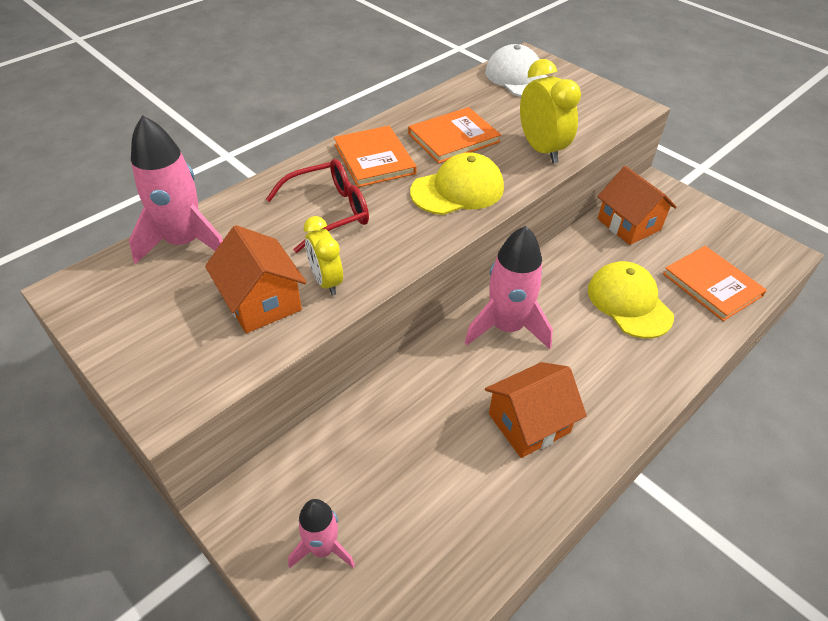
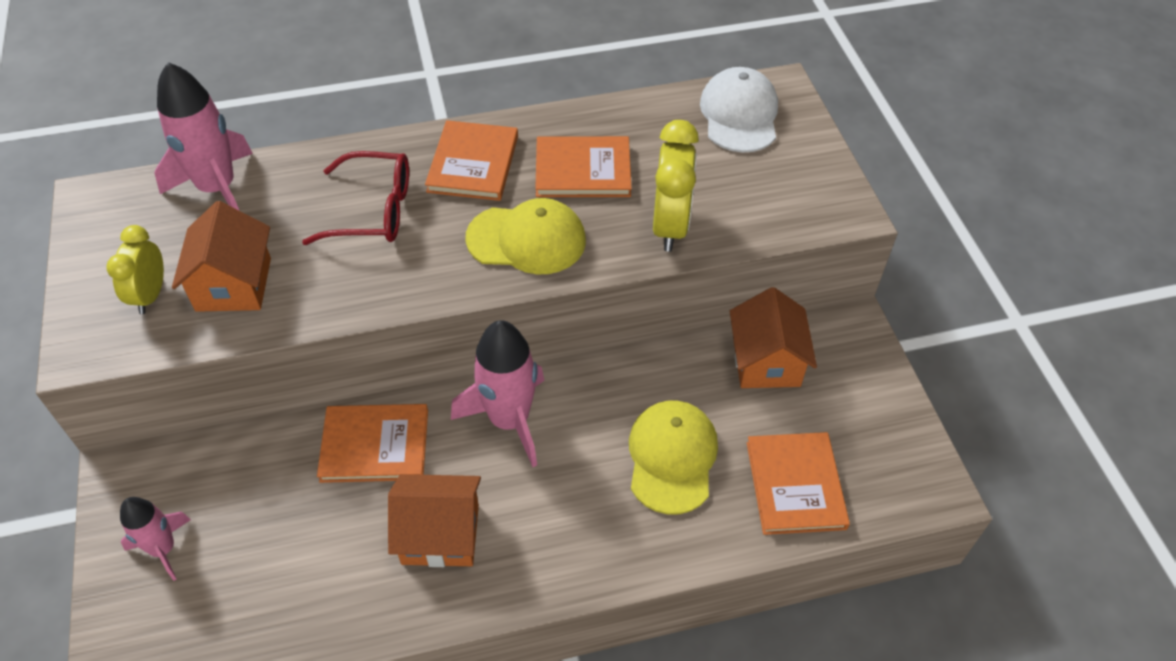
camera: 30 degrees right, 5 degrees up
(326, 281) = (307, 289): yellow clock -> yellow clock (150, 295)
(427, 387) = (375, 445): none -> orange book

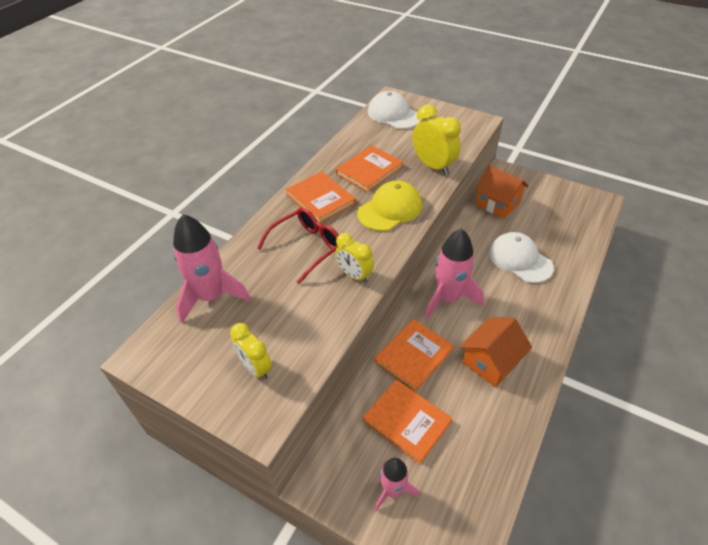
camera: 45 degrees left, 5 degrees down
(233, 284) = (291, 327): orange house -> none
(368, 283) = (354, 275): none -> yellow clock
(672, 458) = (520, 260): yellow cap -> white cap
(795, 485) = (566, 234): orange book -> orange book (407, 421)

